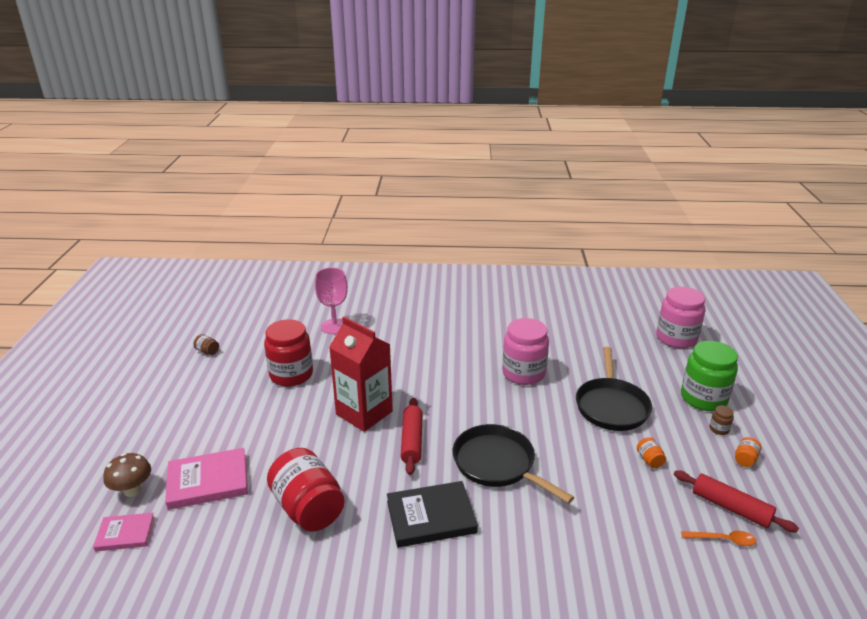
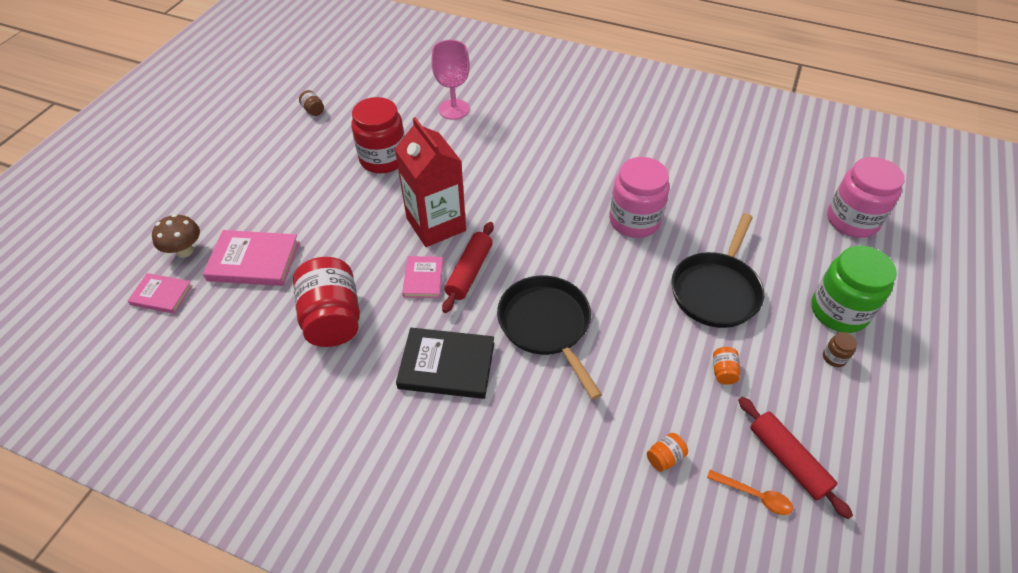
camera: 20 degrees right, 20 degrees up
(374, 456) = (423, 279): none -> pink book
(745, 459) = (844, 406): orange jar -> orange jar (664, 457)

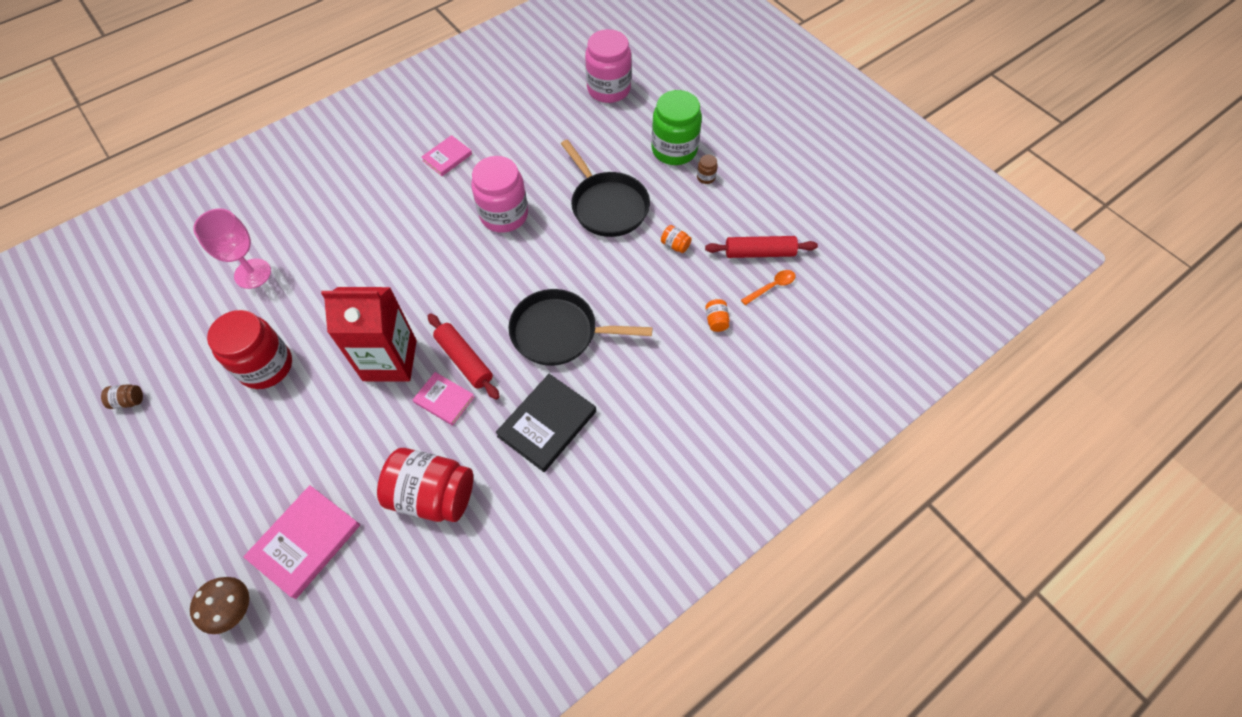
camera: 60 degrees left, 10 degrees up
(161, 295) = (280, 652): pink book -> pink book (447, 157)

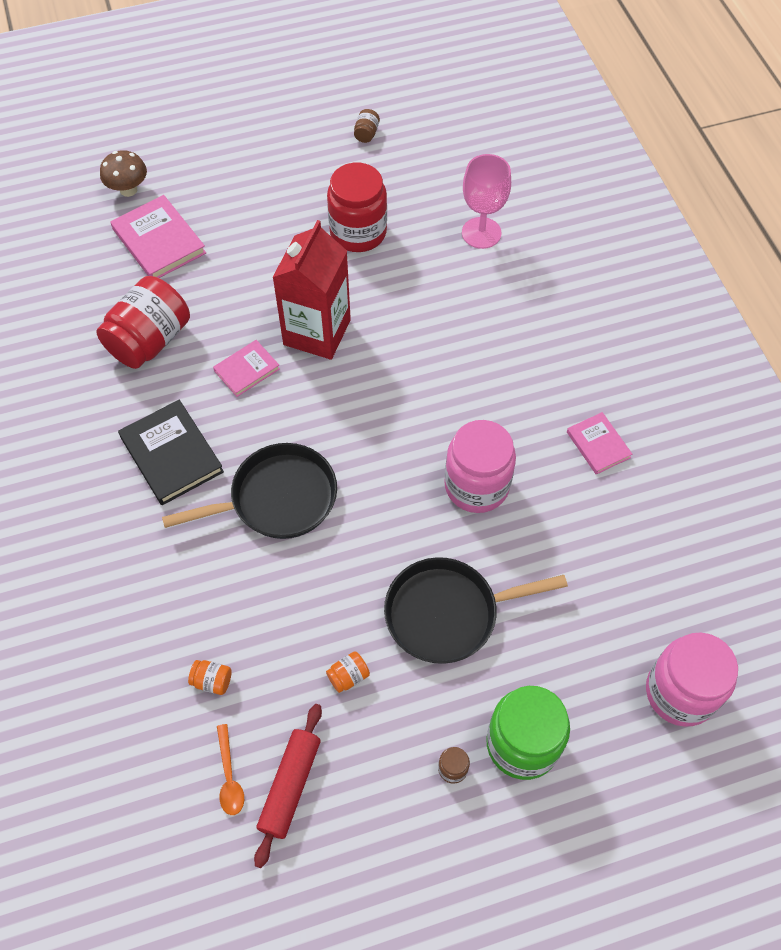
camera: 110 degrees right, 0 degrees up
(464, 360) = (285, 397): red rolling pin -> none
(559, 332) = (277, 498): black pan -> black pan turned 45 degrees clockwise

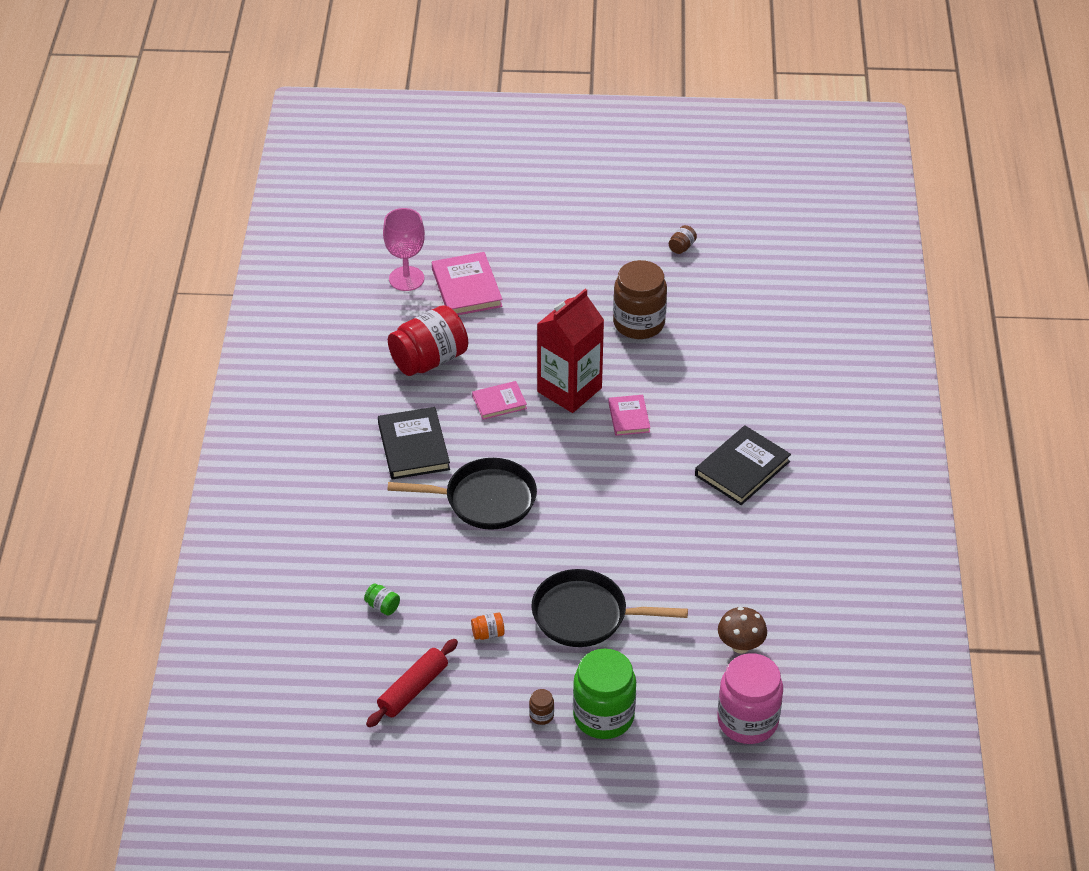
camera: 20 degrees right, 15 degrees down
(128, 190) = (457, 241): brown mushroom -> brown mushroom (740, 646)
(212, 681) = (382, 606): orange jar -> green jar
(229, 776) = (370, 670): orange spoon -> none
(358, 232) = (639, 323): red jar -> brown jar
(476, 486) = (651, 535): pink jar -> none
(481, 233) = (746, 351): pink goblet -> pink goblet (406, 279)
(536, 372) = (742, 468): none -> black book
(598, 445) = (768, 534): pink book -> pink book (629, 417)

